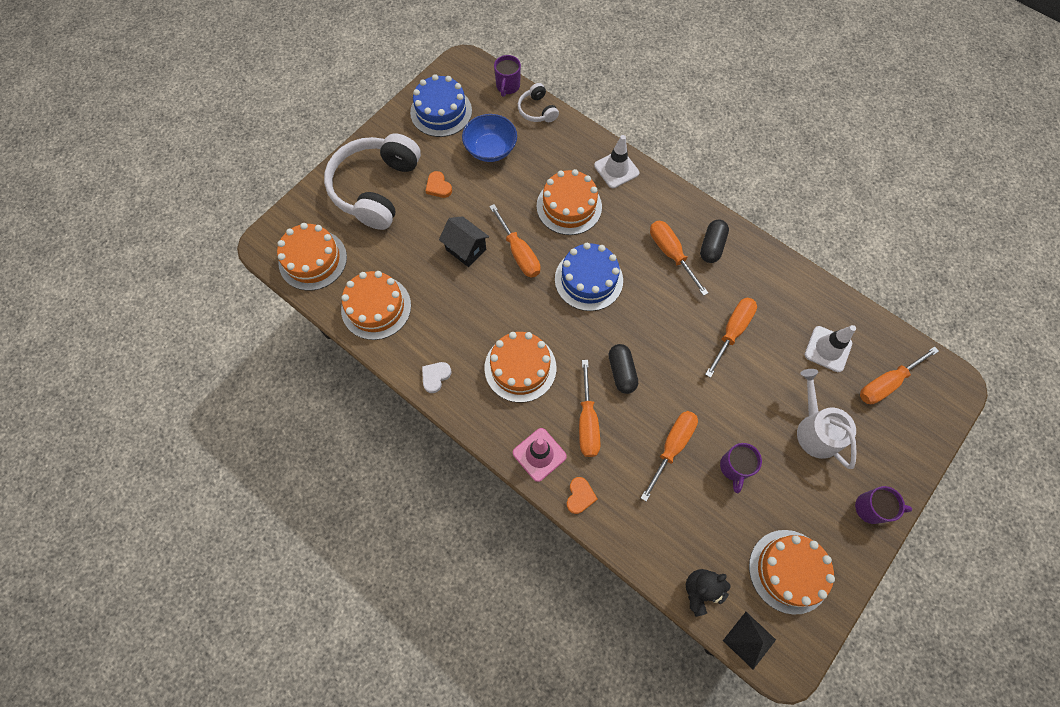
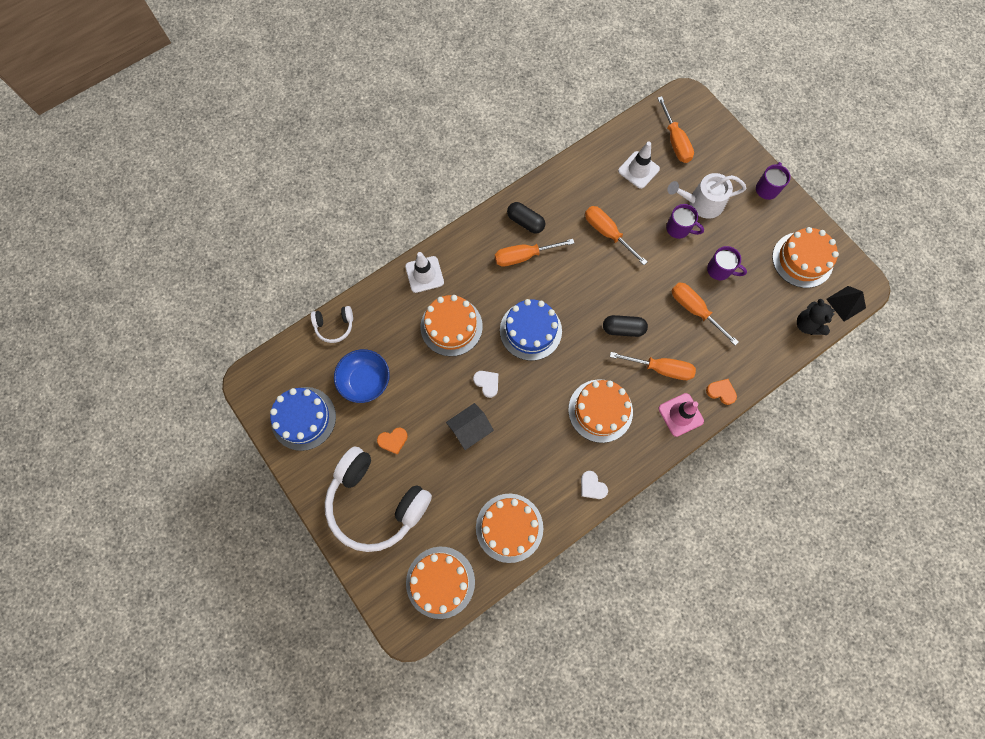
camera: 75 degrees left, 5 degrees up
(507, 86) = (295, 346): purple mug -> purple mug (678, 229)
(519, 252) = (487, 383): orange screwdriver -> white heart

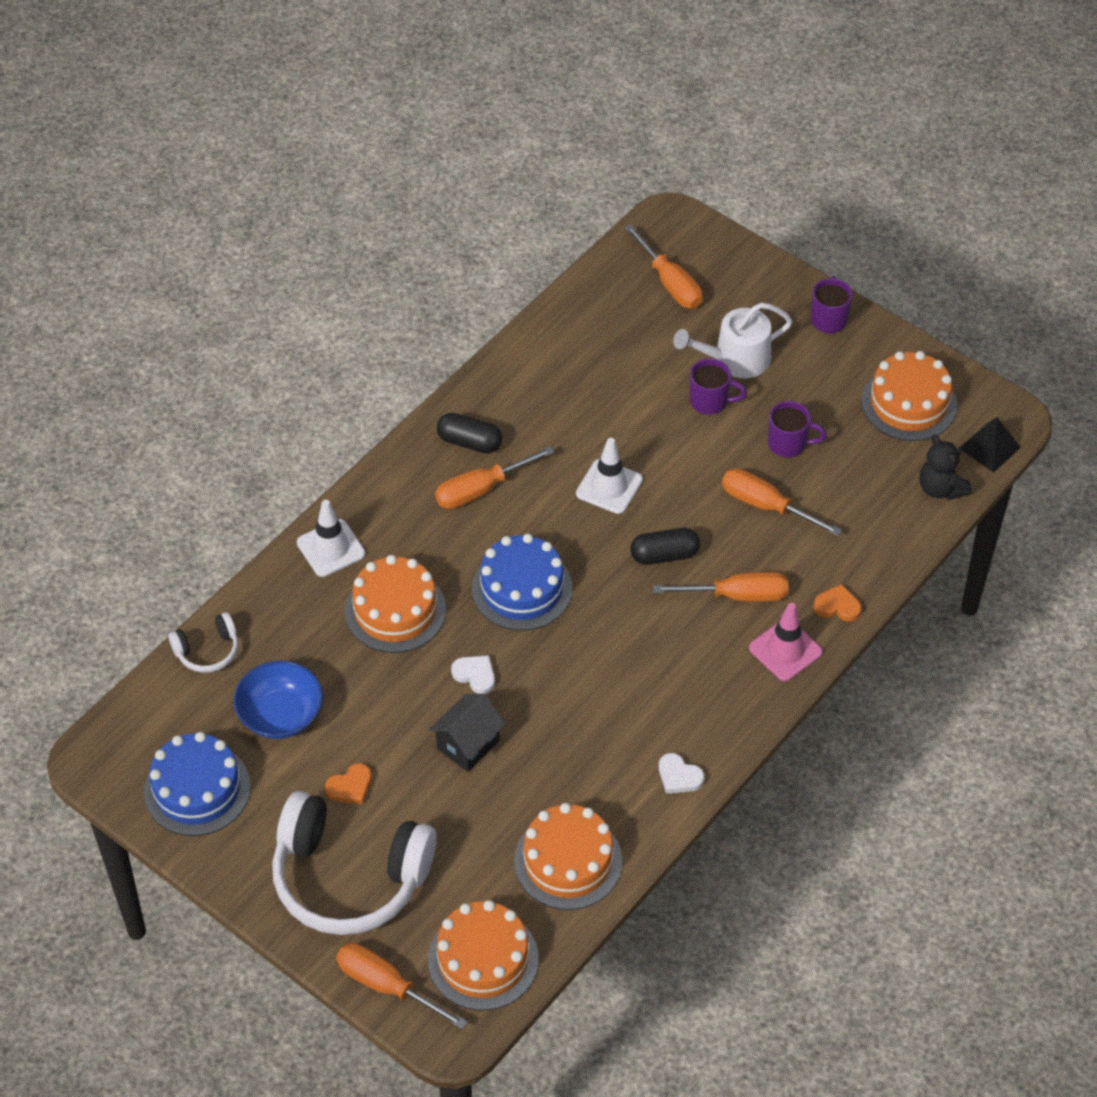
camera: 15 degrees left, 20 degrees down
(600, 410) = (661, 672): orange cake -> none
(607, 233) = (602, 430): orange screwdriver -> orange screwdriver (387, 986)
(638, 170) = (625, 334): white traffic cone -> white traffic cone (609, 487)

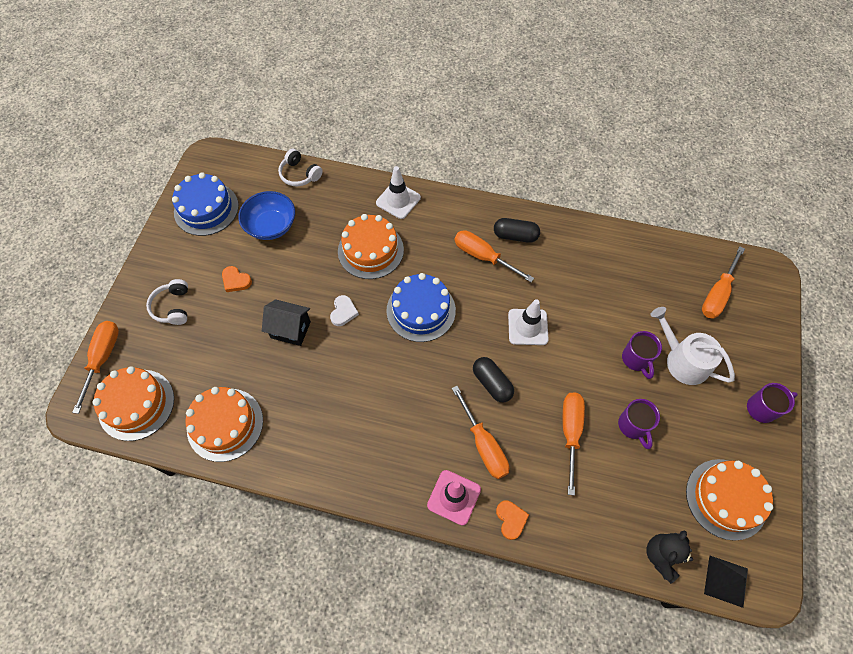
camera: 65 degrees right, 10 degrees up
(349, 877) = (173, 307): white headphones -> white headphones, size x0.45
(469, 442) = (515, 236): black capsule -> black capsule turned 75 degrees counterclockwise
(679, 776) = (317, 467): white heart -> none

